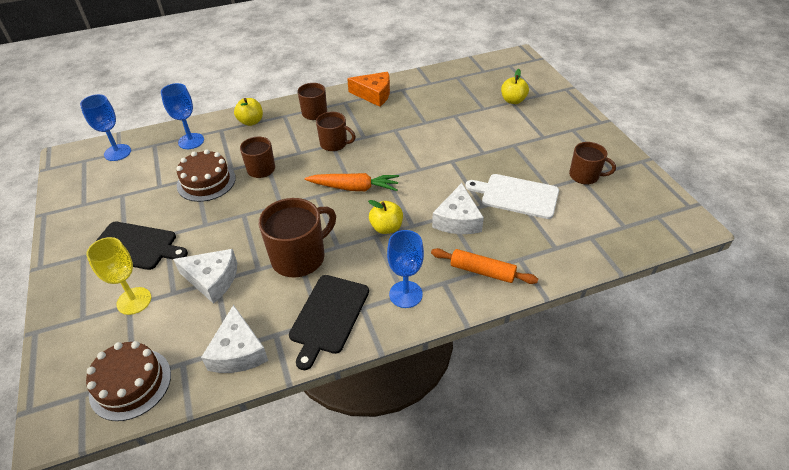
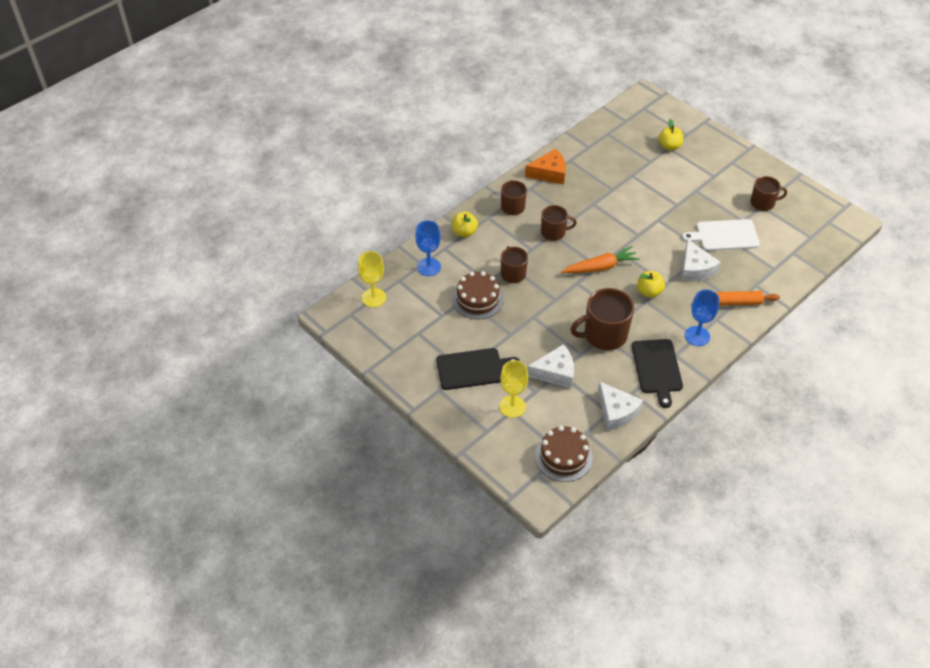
camera: 25 degrees left, 5 degrees up
(117, 152) = (374, 298): blue goblet -> yellow goblet
(300, 257) = (604, 335): brown mug -> brown mug turned 135 degrees counterclockwise

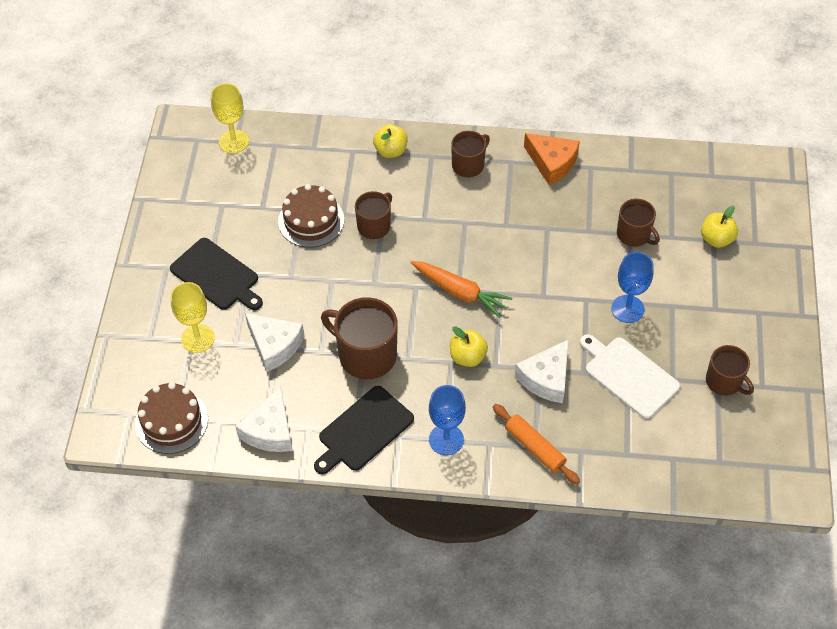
camera: 50 degrees right, 5 degrees up
(429, 267) = (315, 155): blue goblet -> blue goblet (627, 309)
(554, 232) = (468, 222): brown mug -> brown mug (634, 235)

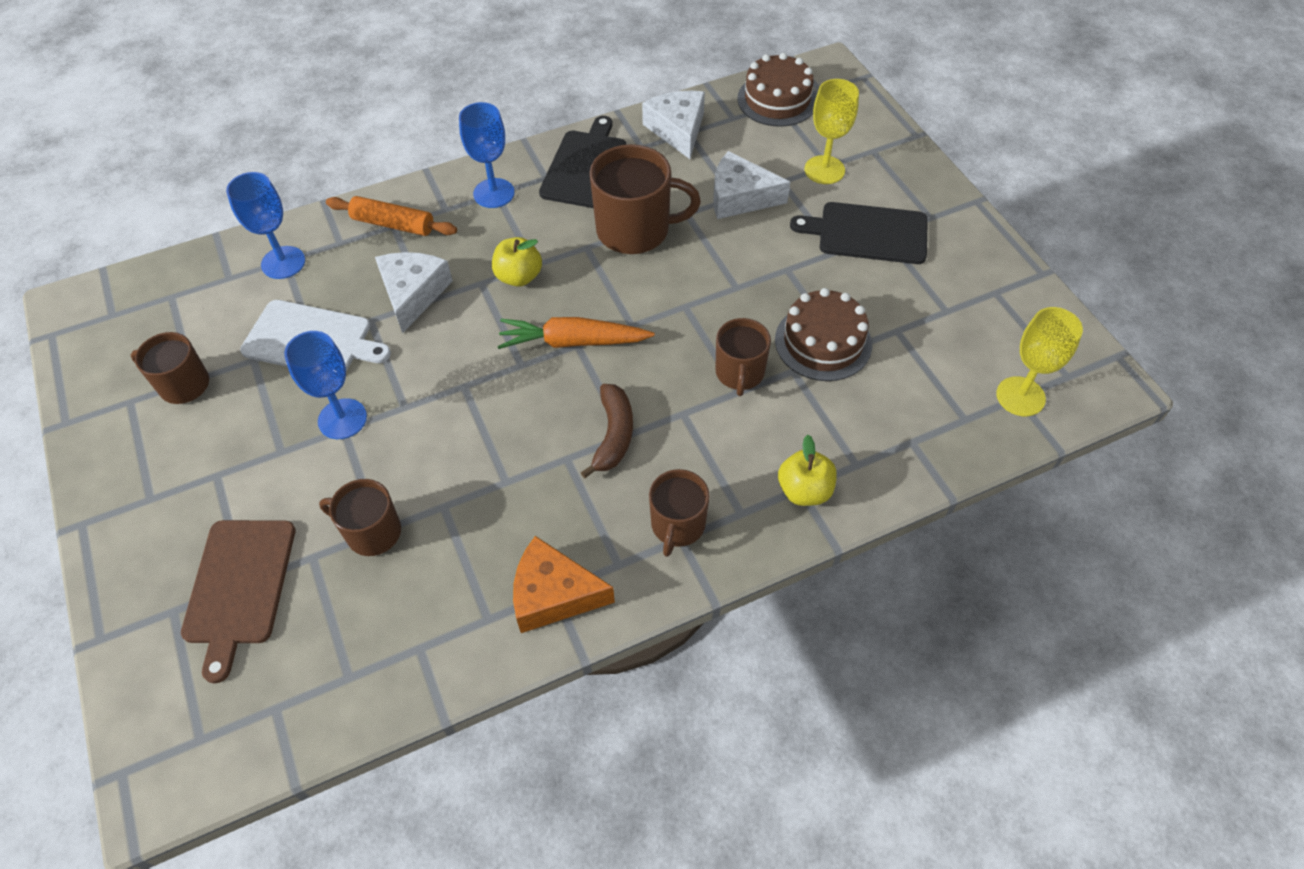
camera: 150 degrees right, 0 degrees up
(472, 225) = (613, 435): none -> brown banana
(629, 452) = (283, 262): none -> blue goblet
(716, 239) = (239, 587): yellow apple -> brown cutting board

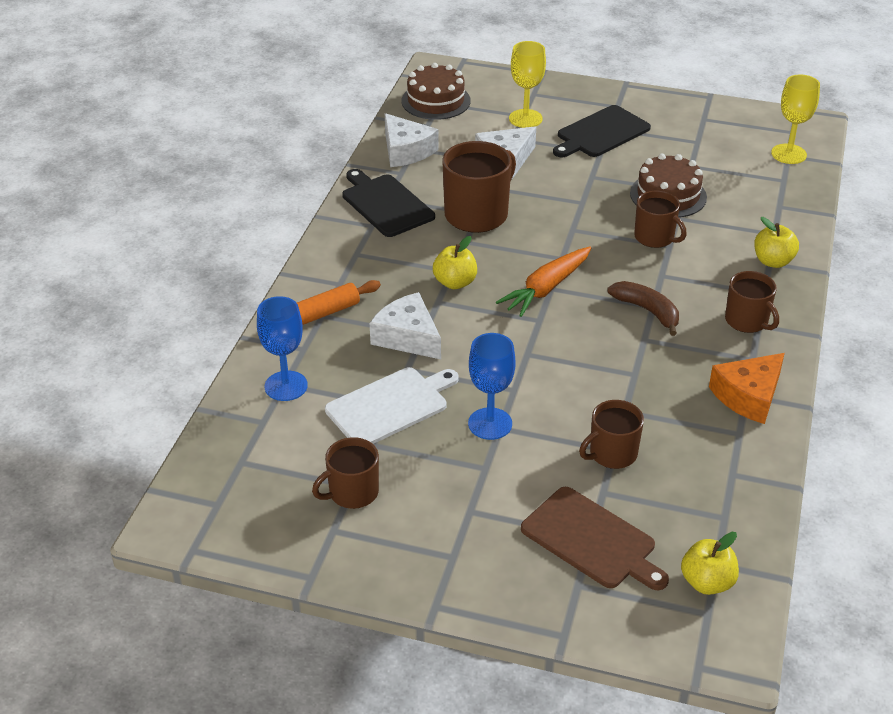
camera: 50 degrees left, 15 degrees down
(242, 715) = (707, 582): none -> yellow apple
(494, 193) = (355, 255): blue goblet -> none
(677, 130) = (406, 151): white cheese -> white cheese turned 150 degrees counterclockwise

